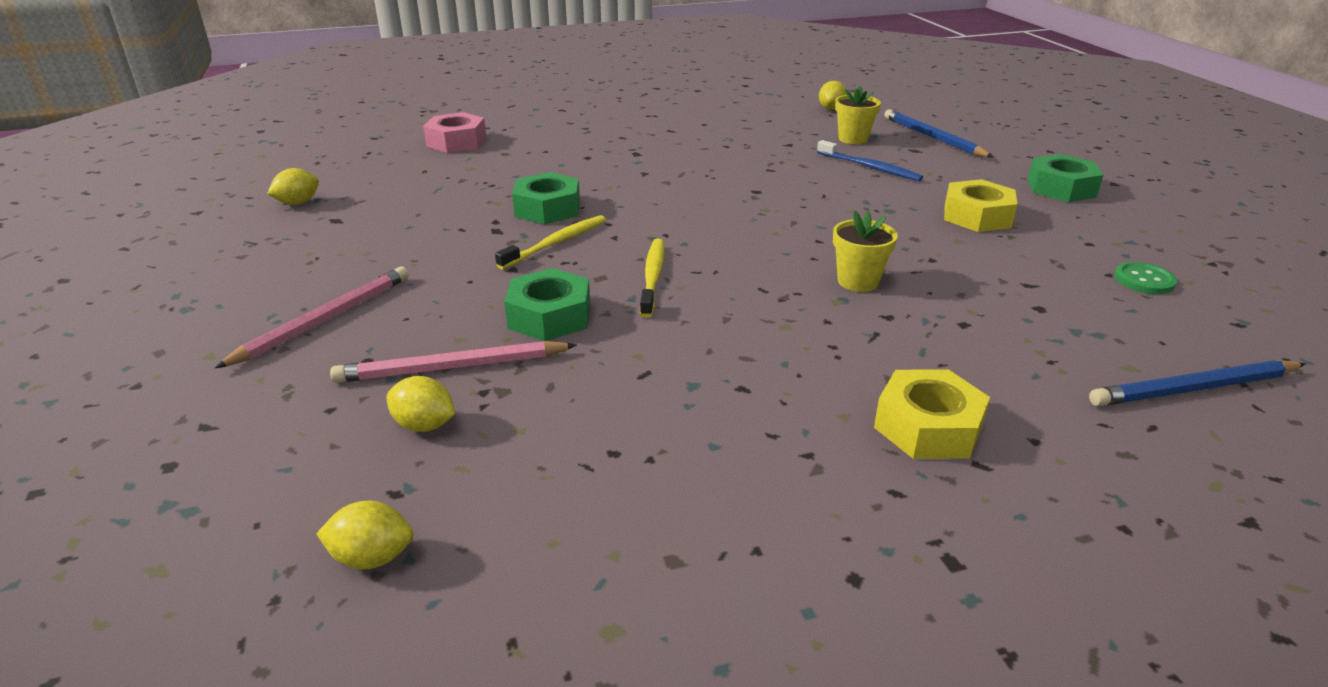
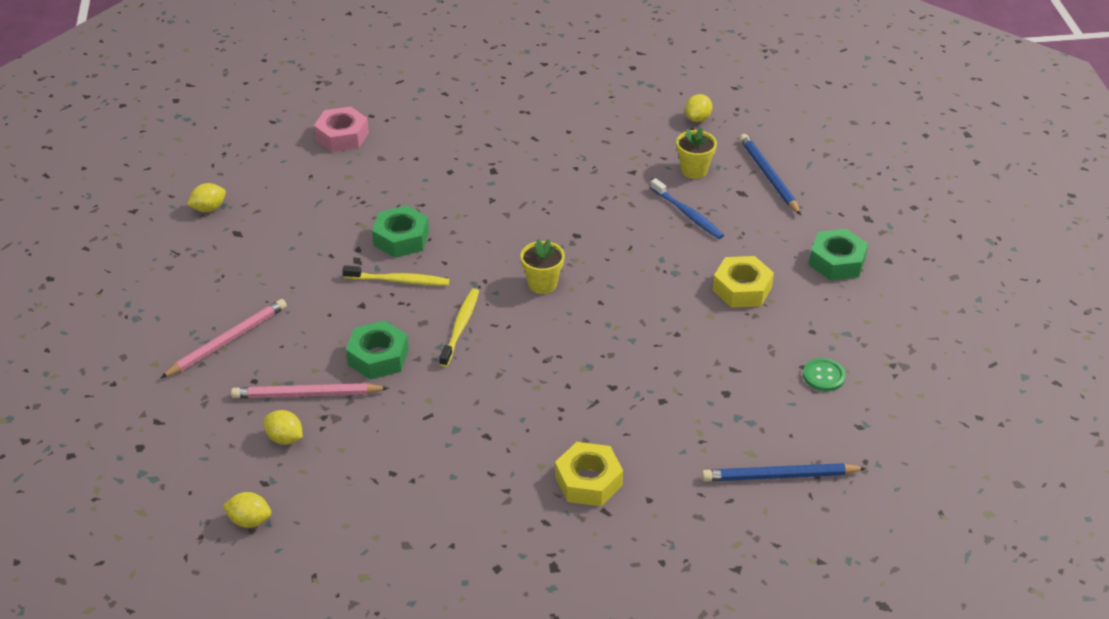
camera: 10 degrees right, 10 degrees up
(556, 243) = (399, 280): yellow toothbrush -> yellow toothbrush turned 45 degrees clockwise
(858, 281) = (608, 350): yellow flower pot -> yellow flower pot (542, 284)

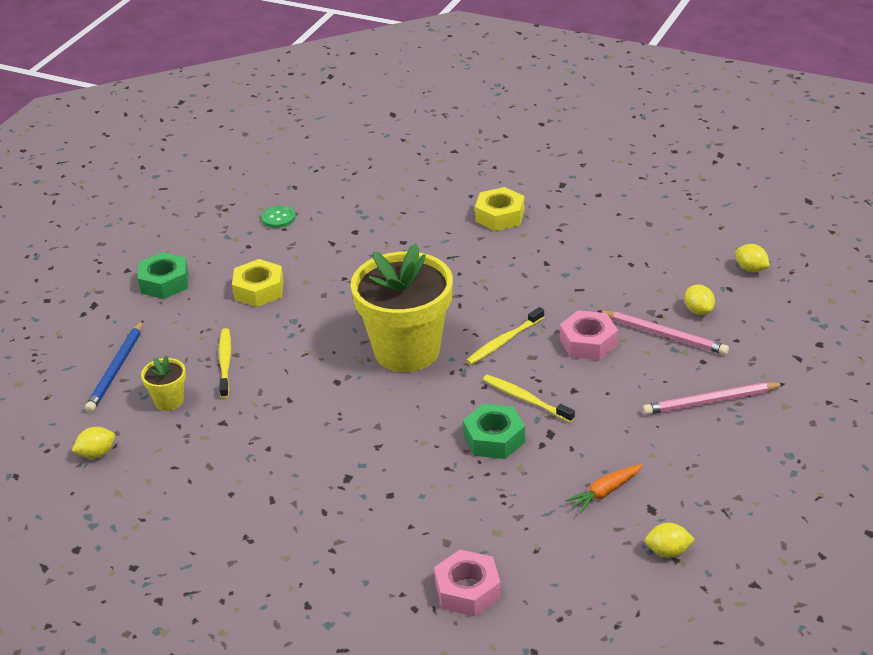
camera: 145 degrees left, 5 degrees down
(281, 231) = (605, 492): none -> orange carrot
(378, 357) = (588, 342): green nut -> pink nut
(542, 284) = (407, 351): yellow flower pot -> yellow flower pot, size x2.34
(688, 214) = (225, 362): blue toothbrush -> yellow toothbrush
(780, 476) = (376, 180): blue pencil -> none

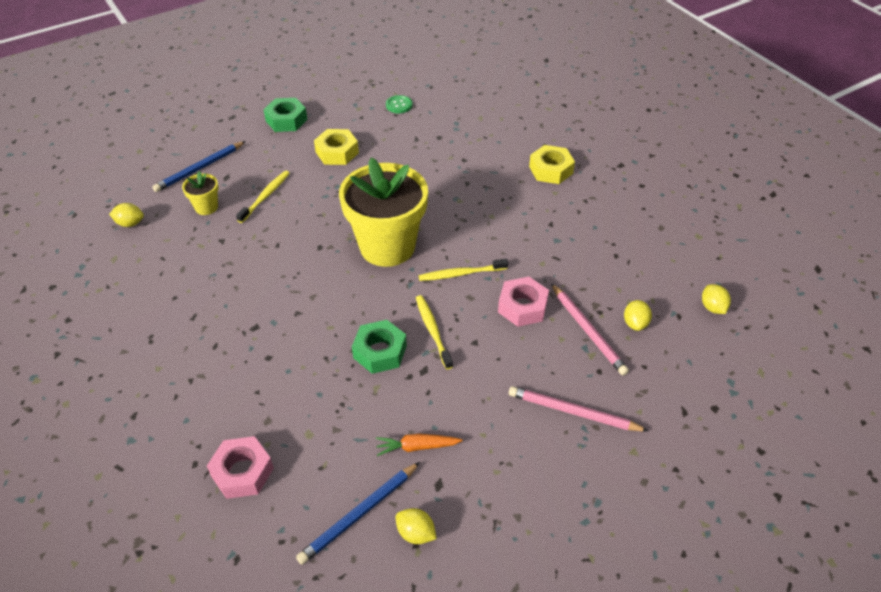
camera: 30 degrees right, 10 degrees up
(606, 564) = (359, 514): none -> blue pencil

